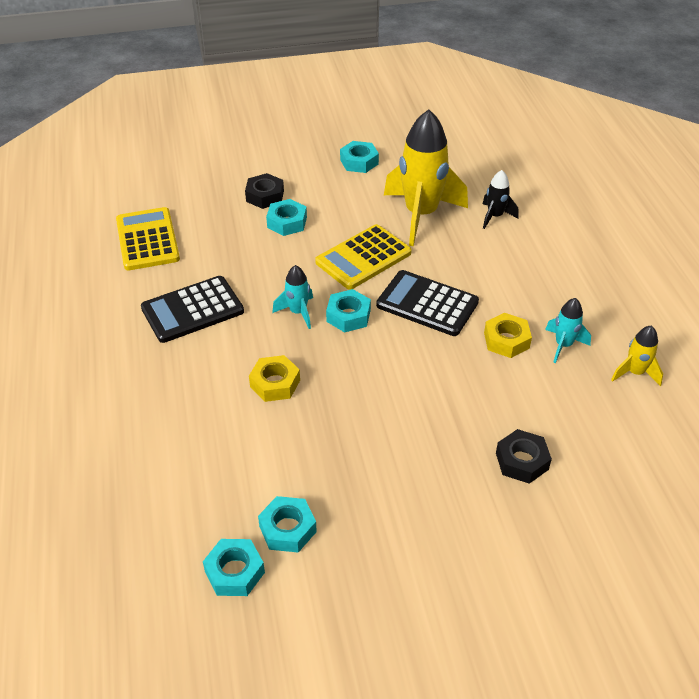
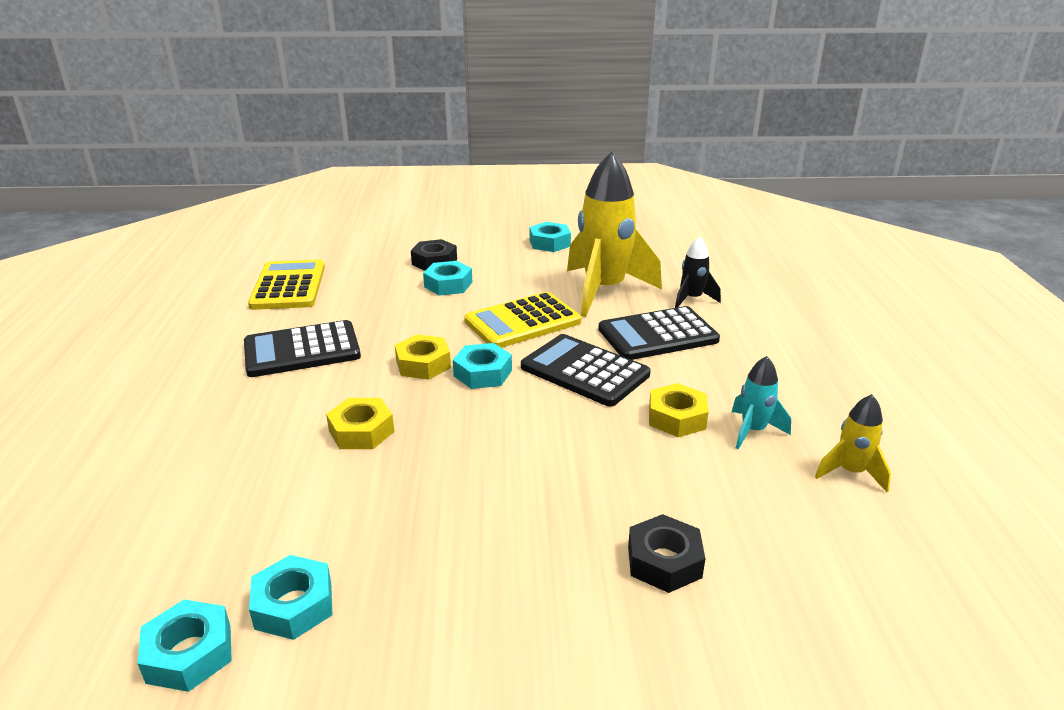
camera: 10 degrees right, 15 degrees down
(298, 312) = (423, 364): turquoise rocket -> yellow nut
(475, 259) = (658, 335): none -> black calculator

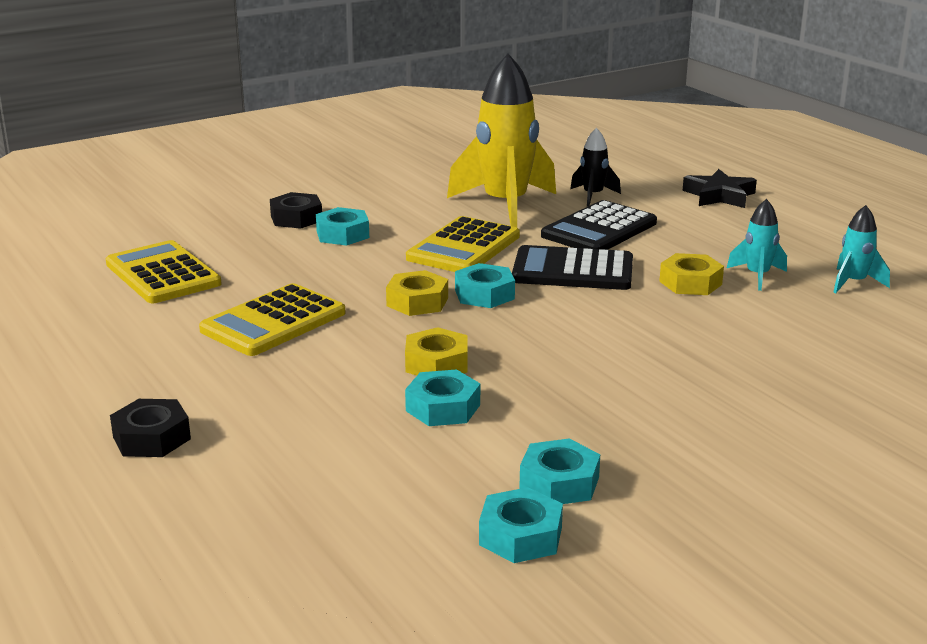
camera: 30 degrees left, 5 degrees down
(302, 350) = (273, 322): black calculator -> yellow calculator
(549, 243) = (395, 178): turquoise nut -> turquoise nut (443, 408)
(664, 561) = (794, 370): black nut -> black nut (151, 438)
(814, 328) = (719, 196): none -> black star
(850, 472) = (853, 283): yellow rocket -> turquoise rocket

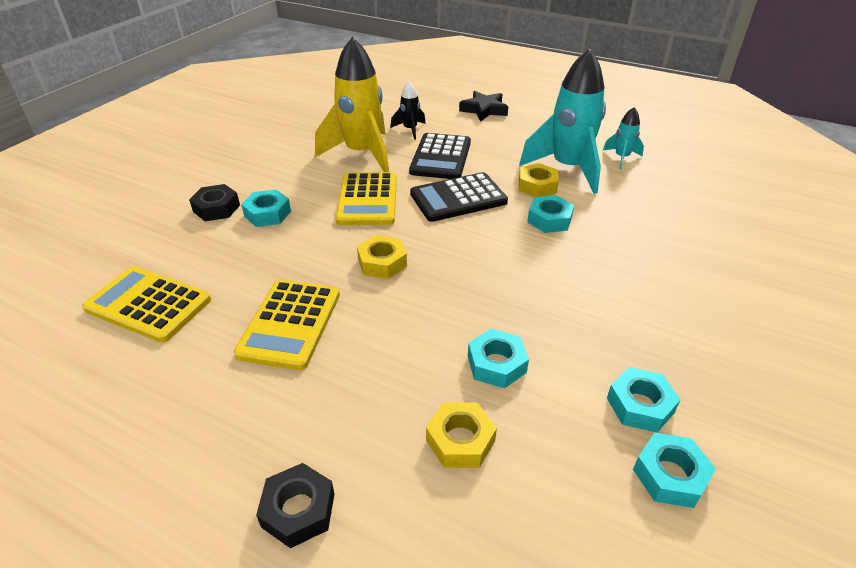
camera: 30 degrees left, 15 degrees up
(436, 363) = (451, 320): yellow nut -> yellow nut (460, 440)
(484, 294) = (421, 239): turquoise nut -> turquoise nut (549, 220)
(757, 276) = (567, 168): turquoise rocket -> turquoise rocket, size x2.13

